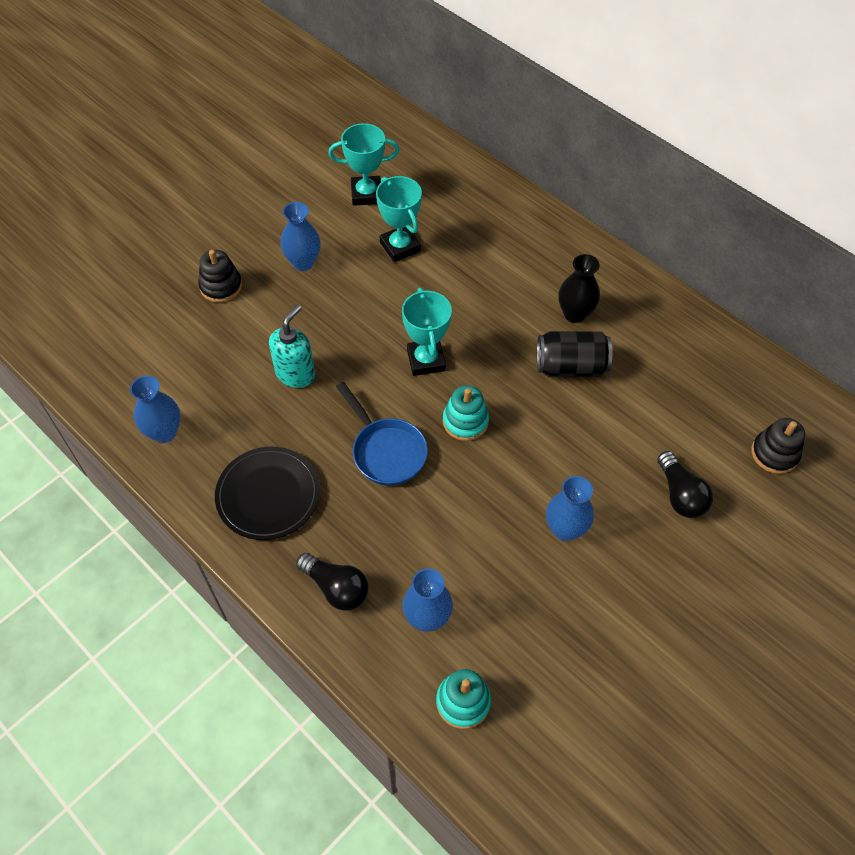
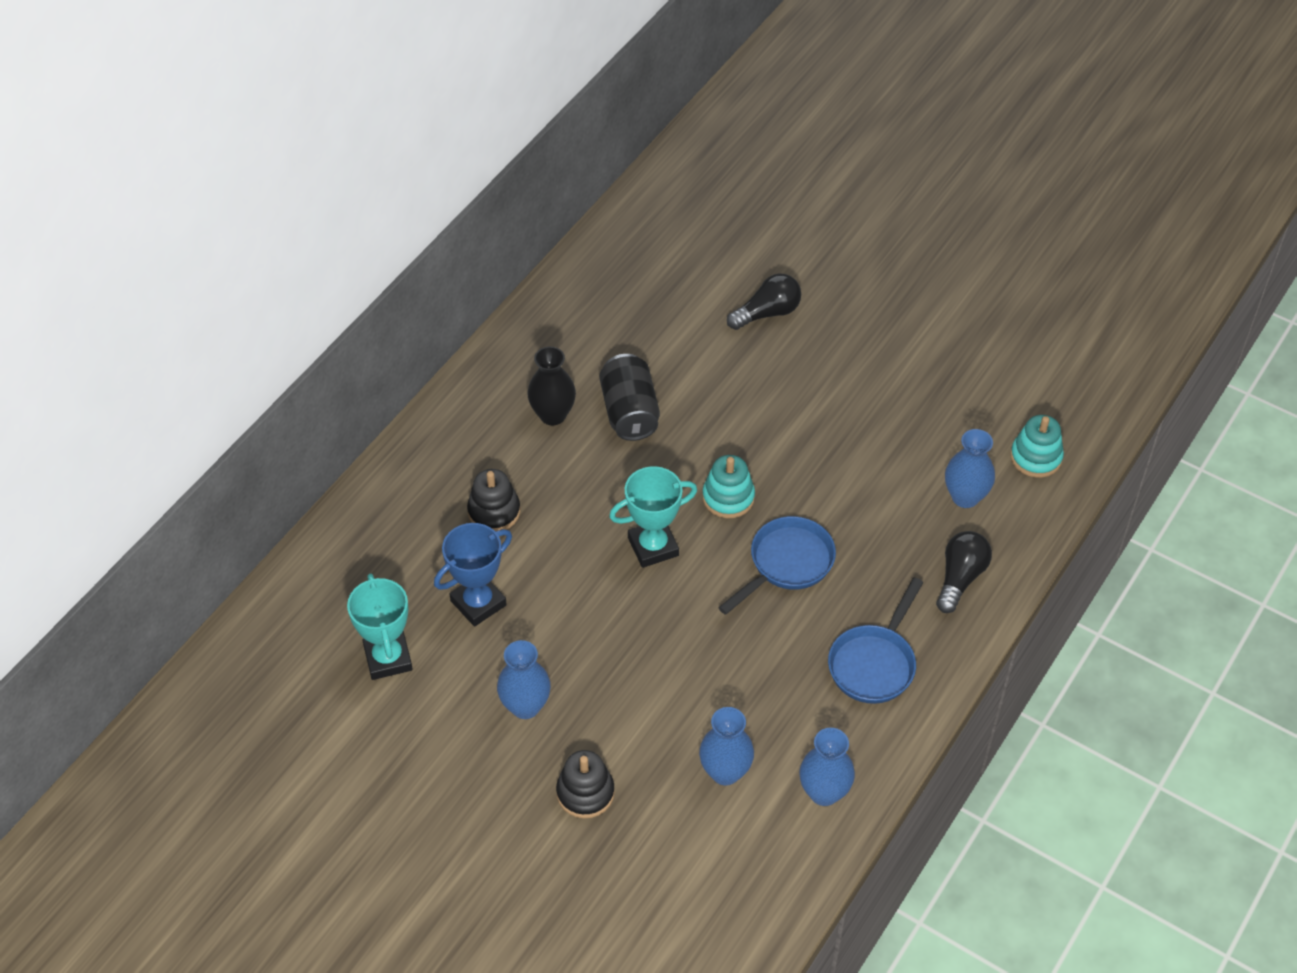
camera: 100 degrees left, 5 degrees down
(268, 495) = (874, 663): black plate -> blue pan
(295, 374) = (704, 674): turquoise soap dispenser -> none
(400, 247) = (478, 603): turquoise trophy -> blue trophy
(565, 529) = (834, 399): blue vase -> blue vase (725, 772)
(774, 453) = (698, 244): black stacking toy -> black stacking toy (494, 511)

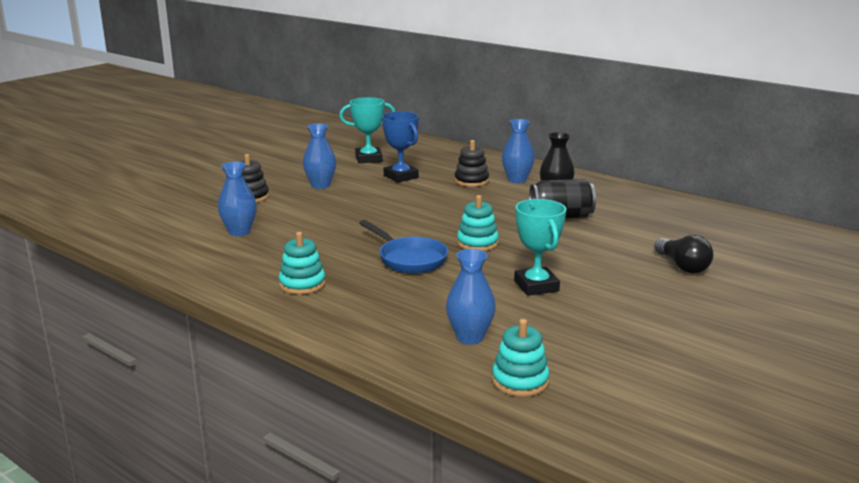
camera: 95 degrees right, 30 degrees down
(653, 547) = (435, 219): turquoise trophy -> turquoise trophy (536, 286)
(824, 792) = (201, 260): blue vase -> blue vase (517, 180)
(874, 663) = (302, 284): blue pan -> turquoise stacking toy
(960, 578) = (376, 326): black light bulb -> none

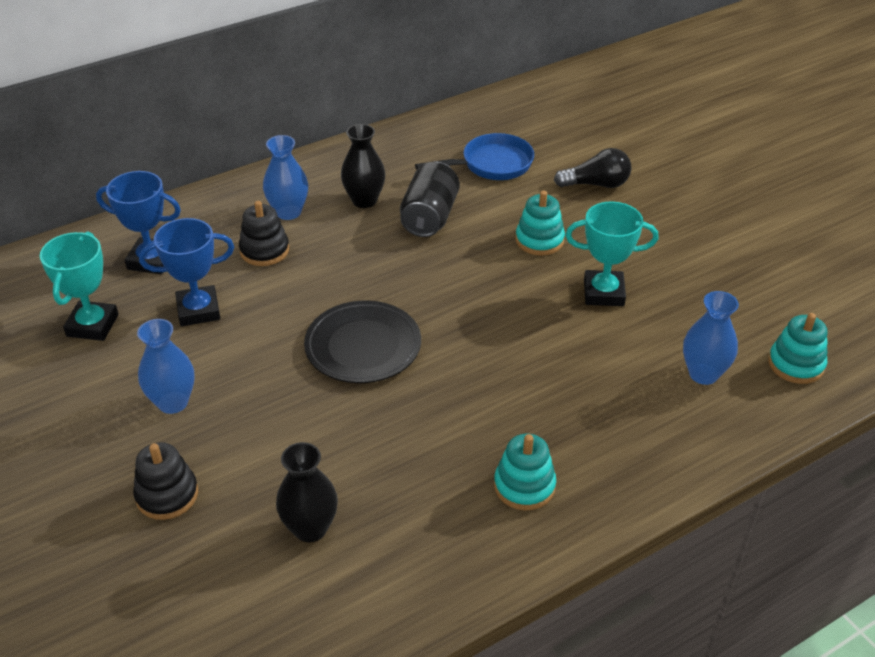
camera: 70 degrees left, 20 degrees up
(239, 232) = (310, 528): blue vase -> black vase
(404, 219) = (363, 346): none -> black plate
(409, 259) = (491, 371): blue pan -> blue pan (491, 164)
(434, 159) = (151, 260): none -> blue trophy
(477, 243) = (472, 303): turquoise stacking toy -> turquoise stacking toy (539, 240)

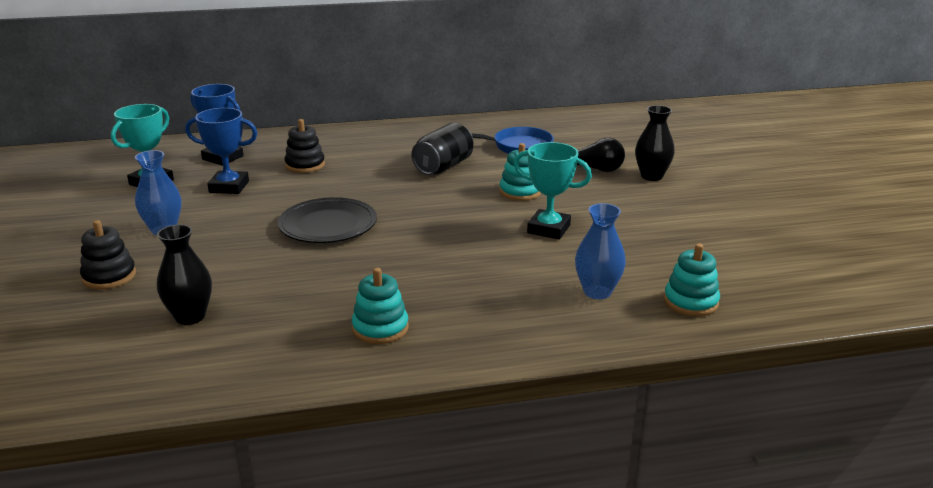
camera: 20 degrees right, 15 degrees down
(288, 212) = (341, 149): blue vase -> none
(364, 200) = (402, 151): black vase -> black vase (651, 176)

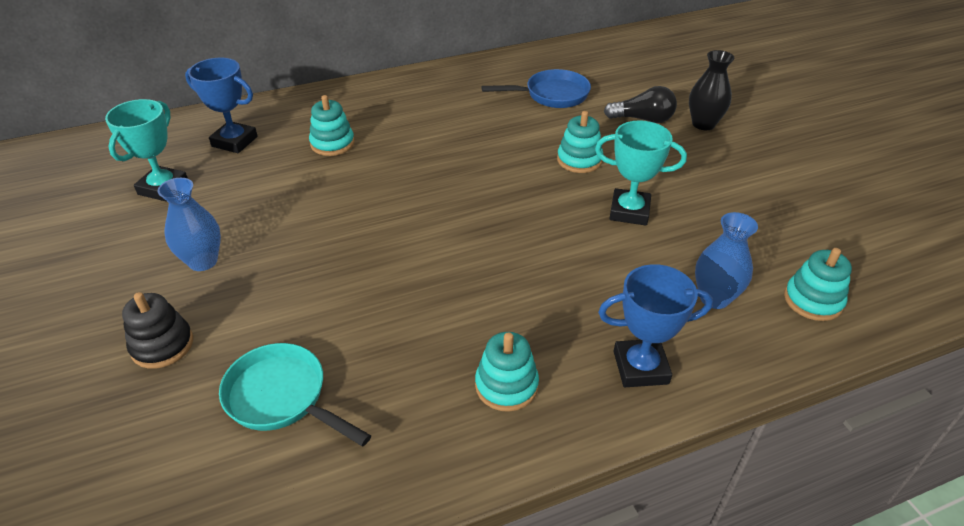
camera: 10 degrees left, 15 degrees up
(190, 316) = (282, 398): black vase -> turquoise pan
(229, 187) = (257, 186): blue trophy -> blue trophy (640, 367)
(305, 165) = (332, 143): black stacking toy -> turquoise stacking toy
(328, 225) = (391, 232): black plate -> none
(443, 166) = (485, 131): black can -> none

